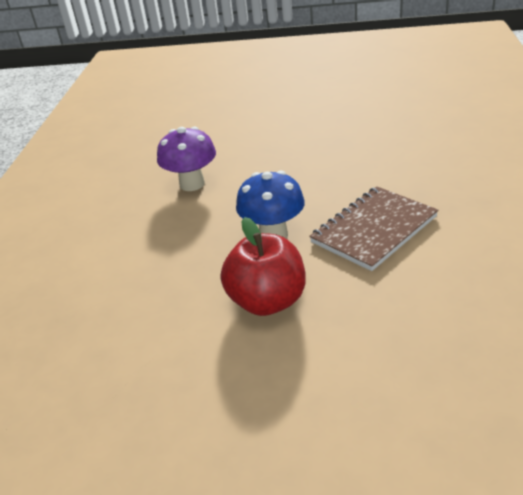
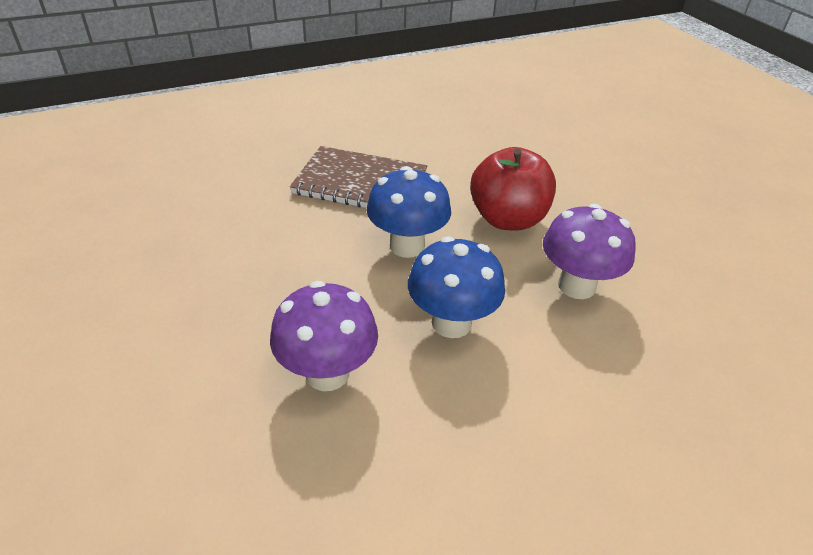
camera: 125 degrees left, 5 degrees up
(161, 308) = (576, 286): none -> purple mushroom
(185, 234) = (451, 323): none -> blue mushroom

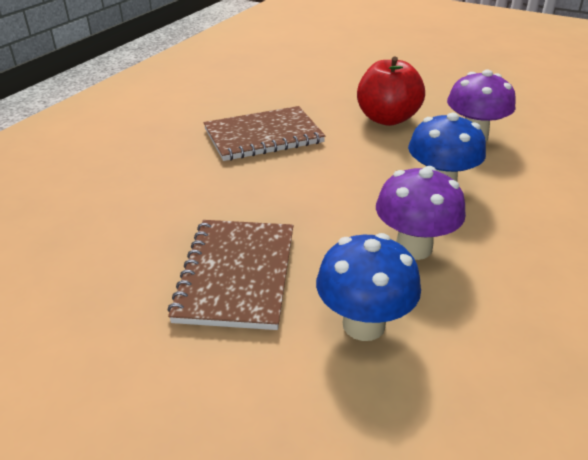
camera: 35 degrees left, 5 degrees down
(156, 307) = (236, 274): none -> brown notebook
(407, 246) = (351, 158): blue mushroom -> blue mushroom (363, 324)

